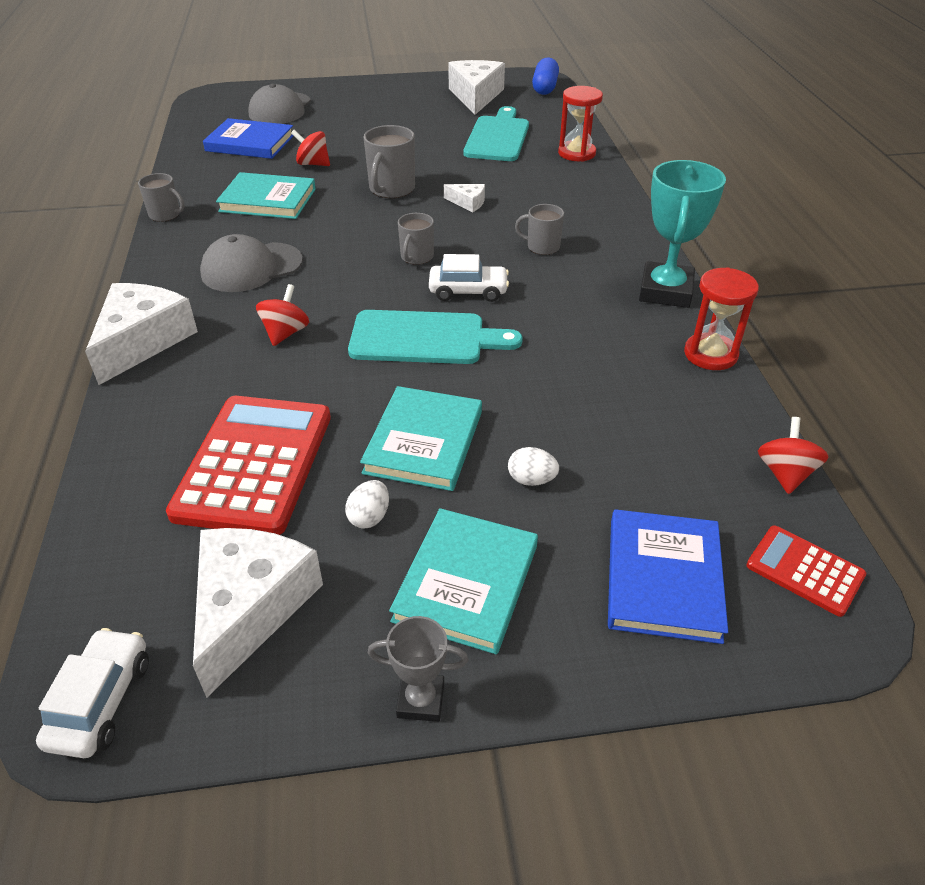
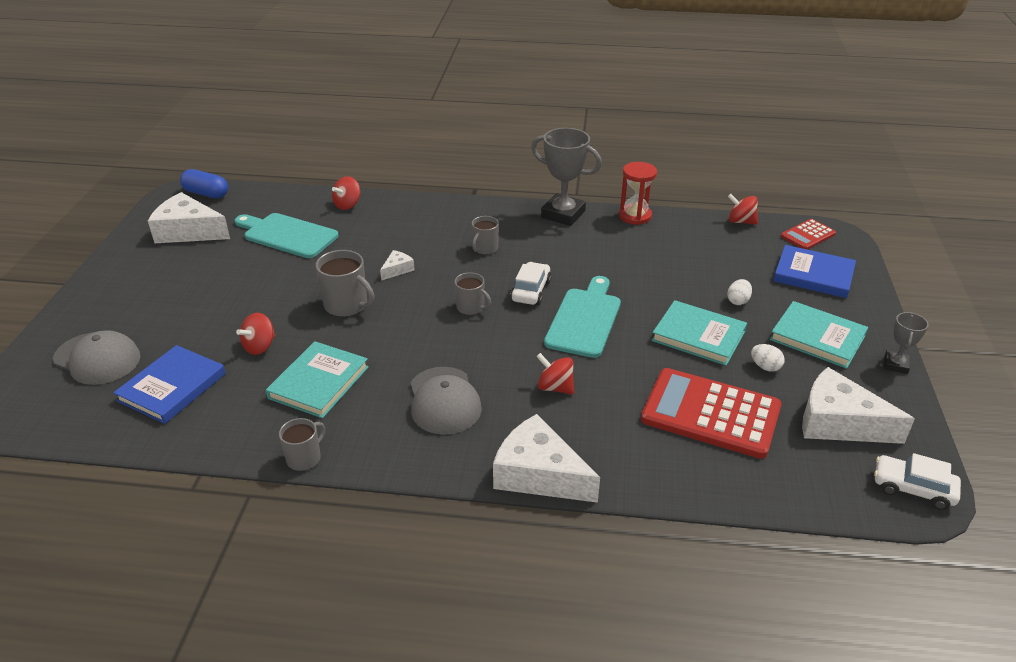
camera: 75 degrees left, 5 degrees down
(576, 153) = (347, 205): red hourglass -> red spinning top
(665, 291) = (563, 214): turquoise trophy -> grey trophy

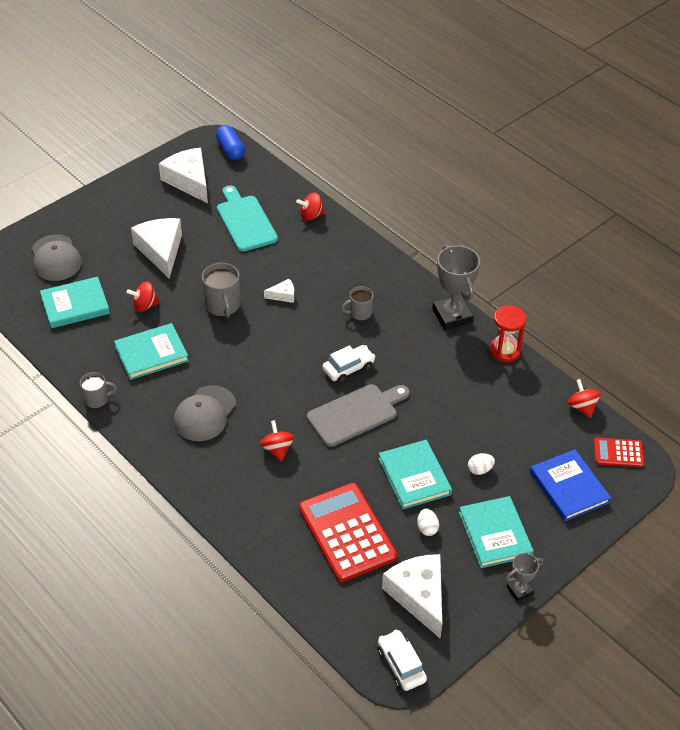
camera: 40 degrees right, 10 degrees up
(172, 387) = (75, 305): blue book -> turquoise book
(471, 308) = (295, 357): grey mug -> none
(538, 474) = (202, 496): white cheese -> white cheese (161, 251)
(585, 319) = (355, 414): turquoise cutting board -> grey cutting board

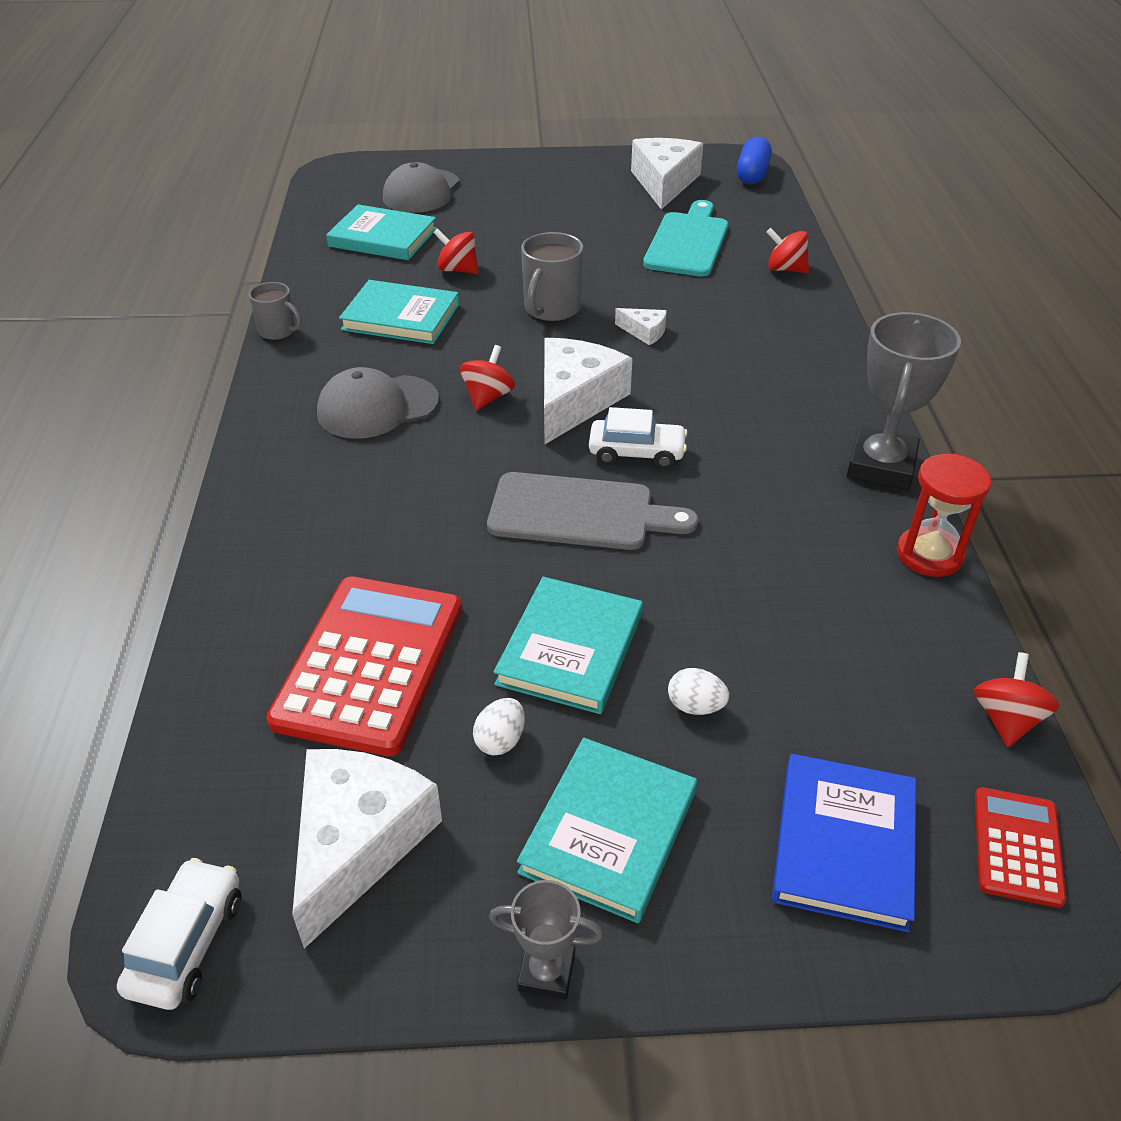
camera: 40 degrees right, 5 degrees down
(161, 251) = (546, 229): white cheese -> white cheese (575, 400)
(277, 449) = (414, 496): red spinning top -> red spinning top (488, 397)
(359, 313) = (732, 397): grey mug -> none
(618, 453) = (1017, 847): red calculator -> red calculator turned 60 degrees clockwise

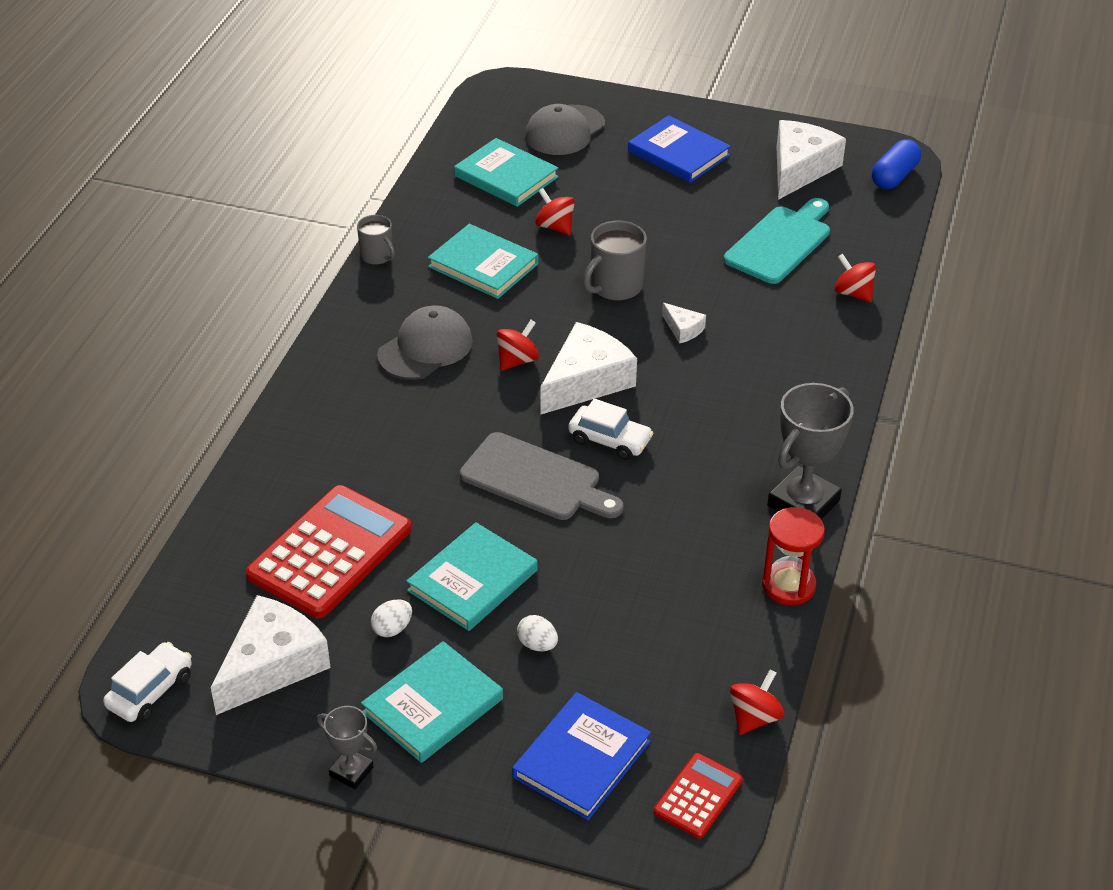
camera: 20 degrees right, 0 degrees up
(377, 407) = (425, 348): grey cap -> grey cap turned 135 degrees clockwise
(543, 191) = (678, 153): none -> blue book

